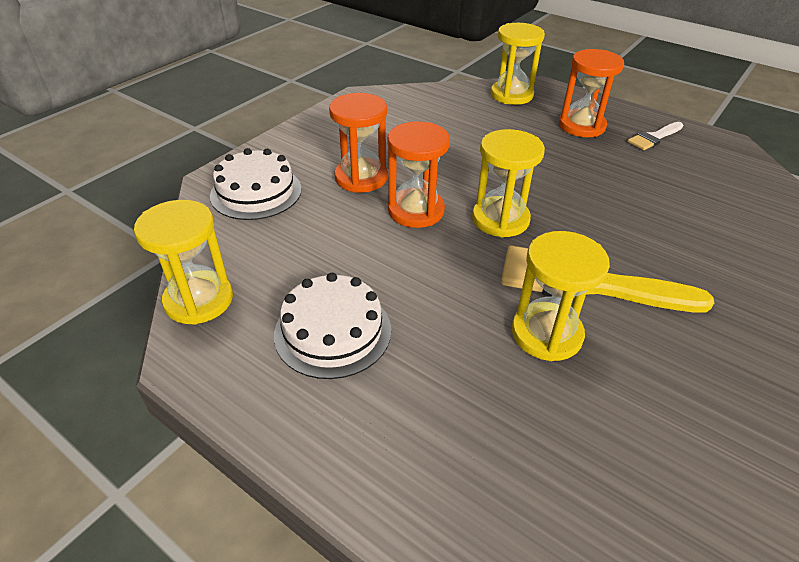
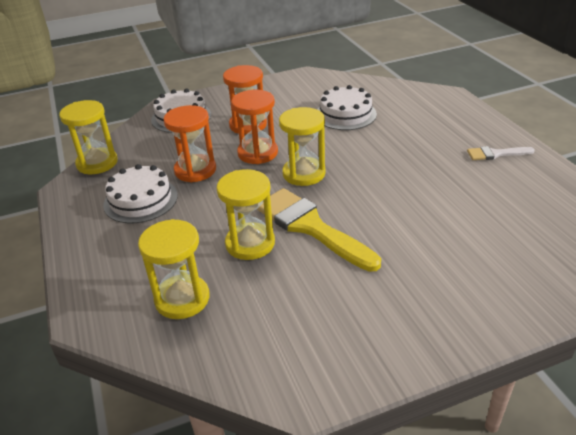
camera: 35 degrees right, 5 degrees down
(461, 134) = (345, 114): none -> white cake
(511, 95) = (418, 96): yellow hourglass -> yellow hourglass (182, 299)
(581, 126) = (445, 131): orange hourglass -> orange hourglass (195, 170)

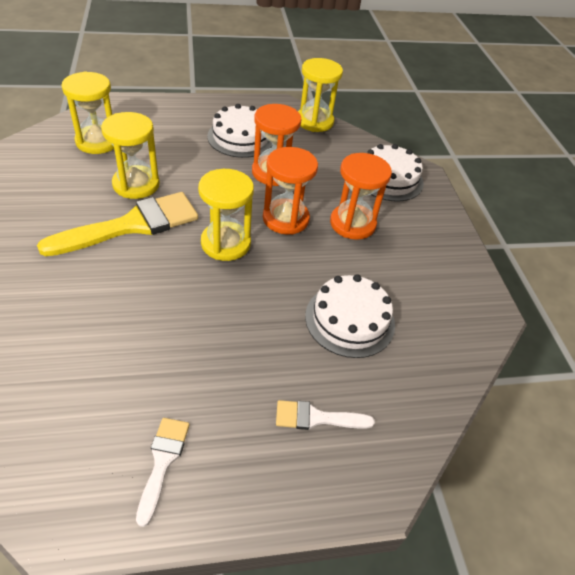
camera: 95 degrees right, 10 degrees up
(425, 115) = (316, 418): none -> white brush

